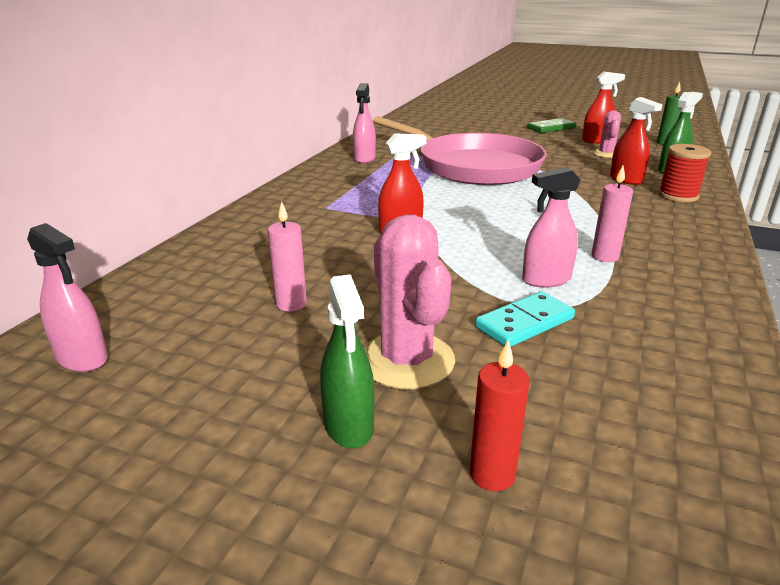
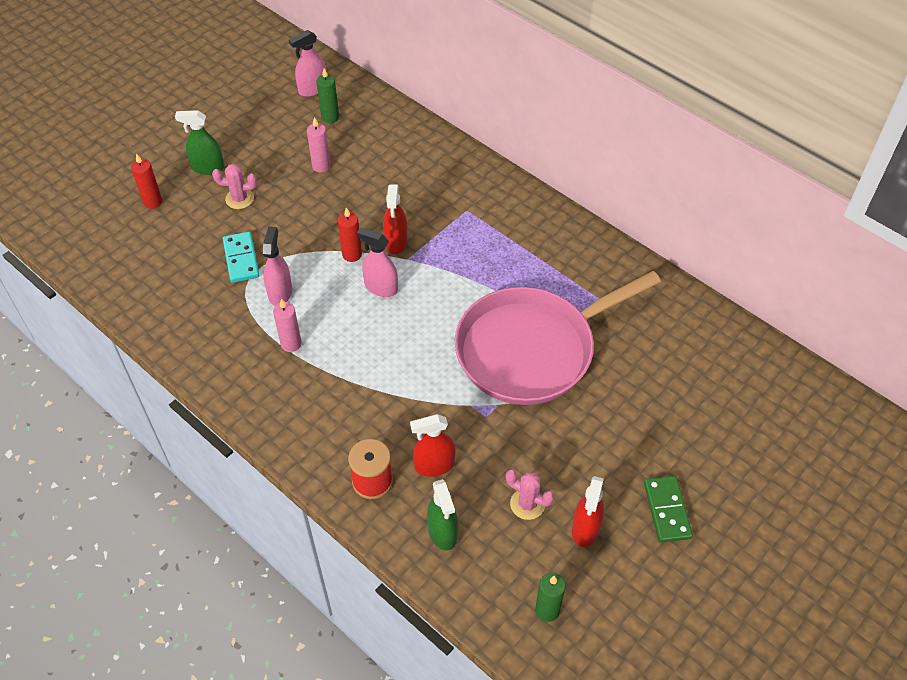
camera: 110 degrees right, 25 degrees up
(167, 322) = (330, 117): none -> green candle
(364, 159) = (592, 267): pink spray bottle -> pink spray bottle (381, 287)
(407, 360) = (239, 199): pink cactus -> pink cactus, size x0.56
(441, 250) = (352, 255): none -> red candle

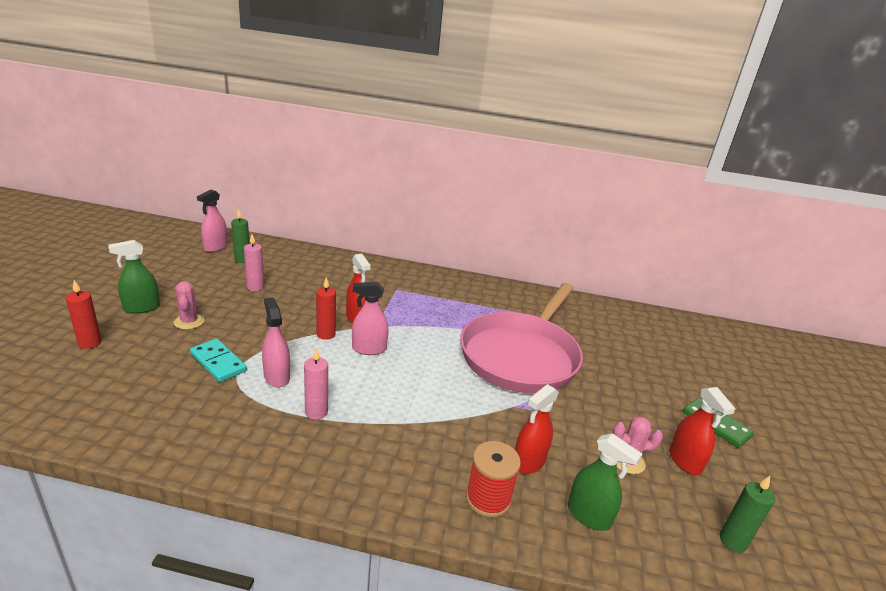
camera: 35 degrees left, 25 degrees down
(239, 199) = (189, 322): pink cactus -> pink cactus turned 75 degrees counterclockwise

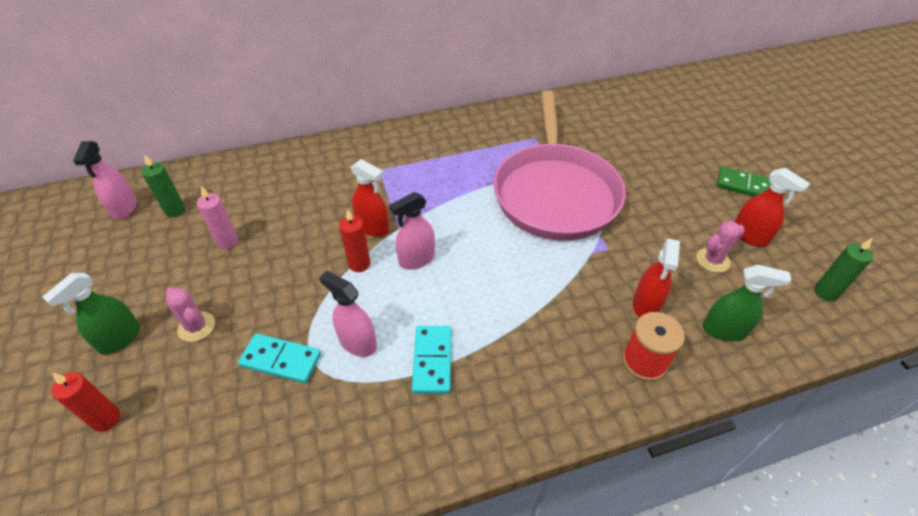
camera: 25 degrees left, 20 degrees up
(316, 412) = (432, 361): pink candle -> turquoise domino

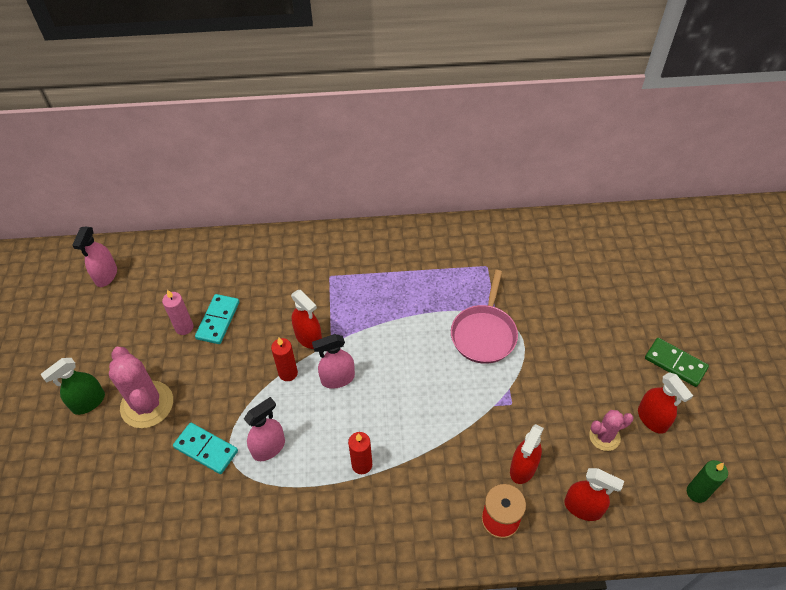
camera: 15 degrees right, 5 degrees up
(106, 419) = (71, 469): red candle -> red candle (362, 465)
(175, 210) = (146, 286): green candle -> none
(196, 327) = (147, 404): pink cactus -> pink cactus, size x1.78
(357, 342) = (269, 447): pink spray bottle -> pink spray bottle turned 90 degrees clockwise
(432, 361) = (324, 478): turquoise domino -> turquoise domino (218, 320)
(555, 193) = (484, 334): pink pan -> pink pan, size x0.55
(724, 330) = (583, 508): green spray bottle -> red spray bottle

